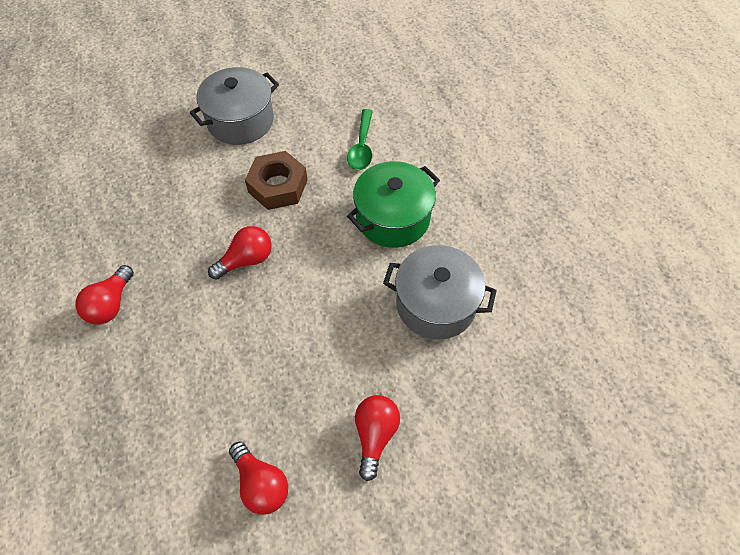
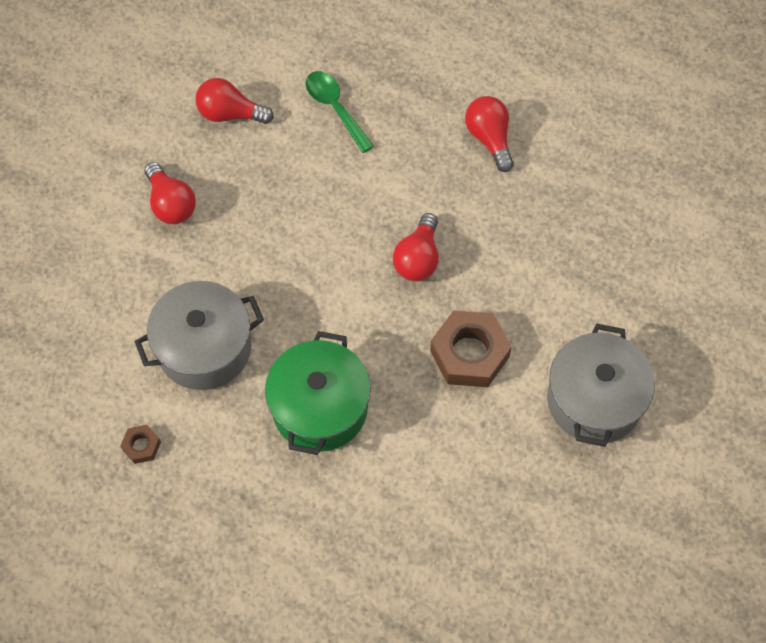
camera: 140 degrees right, 5 degrees up
(362, 147) = (430, 471): green spoon -> green spoon (335, 108)
(524, 272) = (141, 446): none -> brown nut

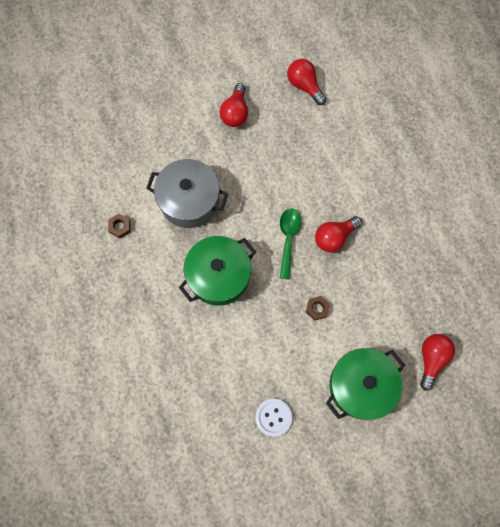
camera: 40 degrees right, 10 degrees up
(335, 108) = (361, 122): green spoon -> green spoon (288, 239)
(469, 354) = (317, 309): brown nut -> brown nut, size x0.47
(489, 138) = (429, 200): red light bulb -> red light bulb (431, 359)
(528, 516) = (273, 417): none -> white button
(594, 400) = (360, 386): grey pot -> green pot

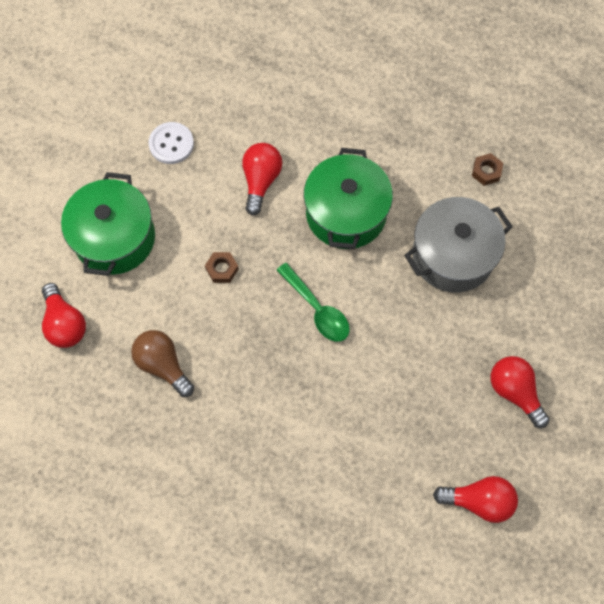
camera: 135 degrees right, 5 degrees down
(334, 237) = (273, 355): red light bulb -> red light bulb (261, 181)
(397, 285) = (163, 365): none -> brown light bulb

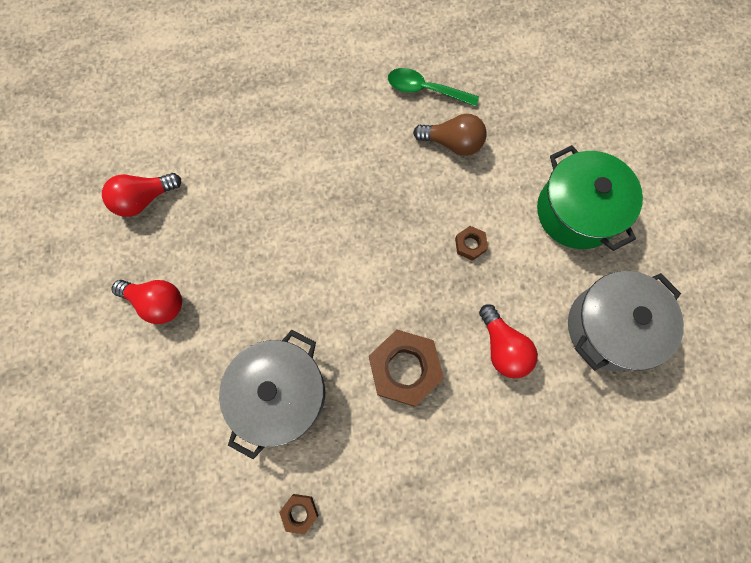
camera: 145 degrees right, 5 degrees up
(65, 324) = (550, 124): red light bulb -> none
(171, 144) = (609, 327): white button -> grey pot
(317, 309) = (367, 263): green spoon -> green spoon (425, 90)
(346, 213) = (404, 369): green pot -> brown nut

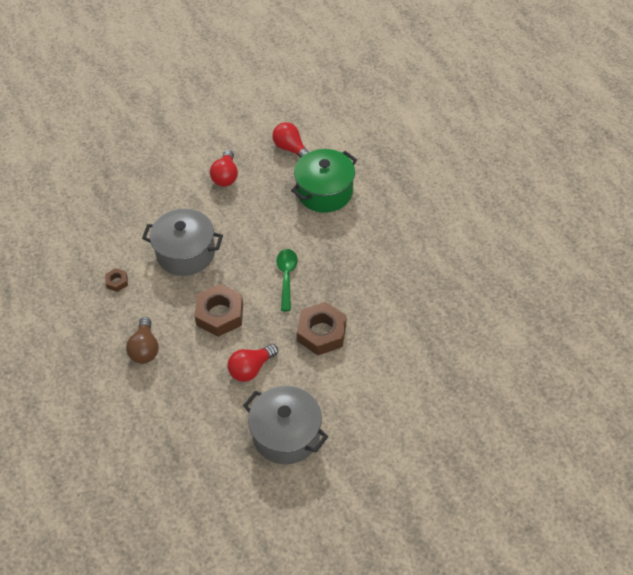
camera: 75 degrees right, 20 degrees down
(425, 90) = (437, 277): green spoon -> green spoon (286, 277)
(452, 143) = (399, 304): brown light bulb -> brown light bulb (145, 349)
(470, 245) = (321, 333): brown nut -> brown nut, size x2.12
(576, 212) = (373, 396): green pot -> green pot (324, 192)

